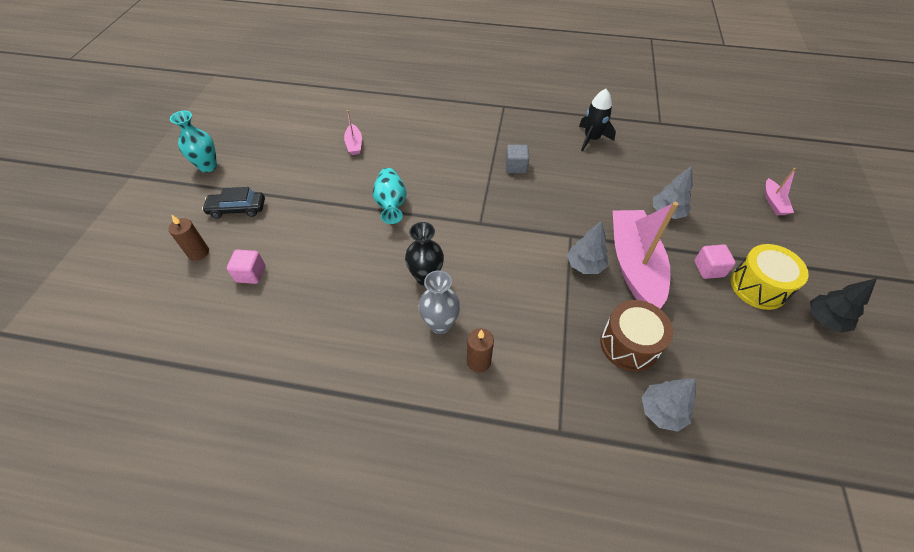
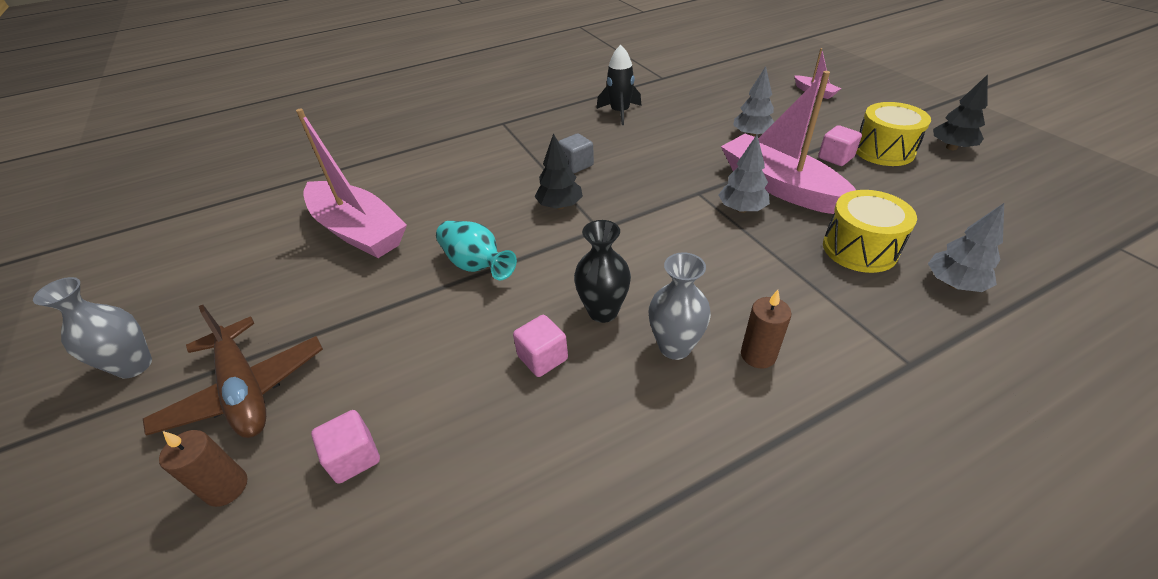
camera: 35 degrees left, 10 degrees down
(208, 166) = (134, 366): turquoise vase -> grey vase
(237, 209) = (245, 390): black car -> brown plane
(354, 144) = (358, 231): pink boat -> pink boat, size x2.28
(370, 282) = (542, 358): none -> pink cube
(474, 192) = (560, 206): none -> black tree
(629, 345) = (859, 249): brown drum -> yellow drum

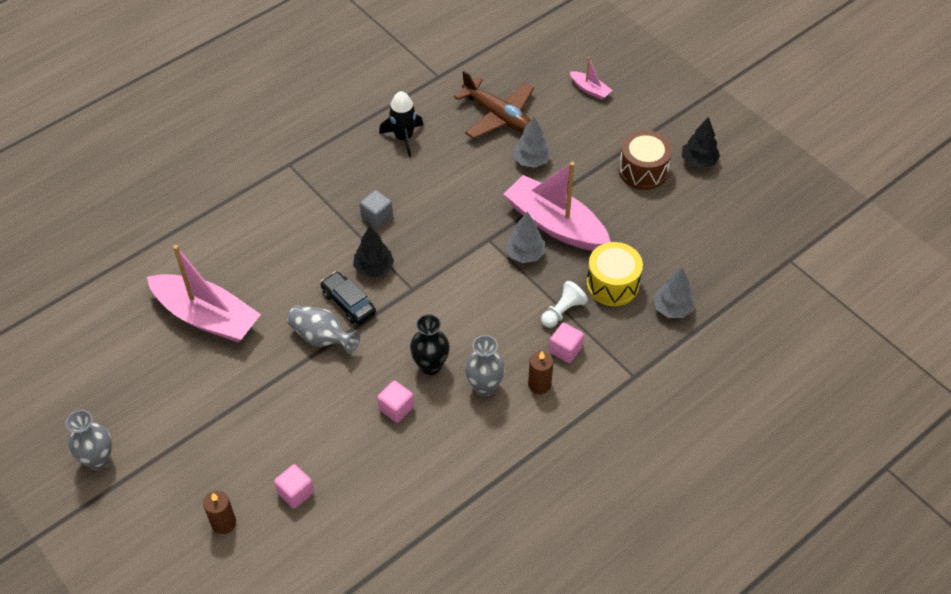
camera: 15 degrees left, 10 degrees up
(245, 390) = (195, 464): brown plane -> brown plane (498, 116)
(476, 265) = (322, 338): turquoise vase -> grey vase
(520, 234) = (348, 303): none -> black car
(791, 270) = (562, 311): none -> white pawn
(835, 158) = (602, 184): pink cube -> pink cube (565, 350)
(883, 151) = (643, 171): yellow drum -> brown drum

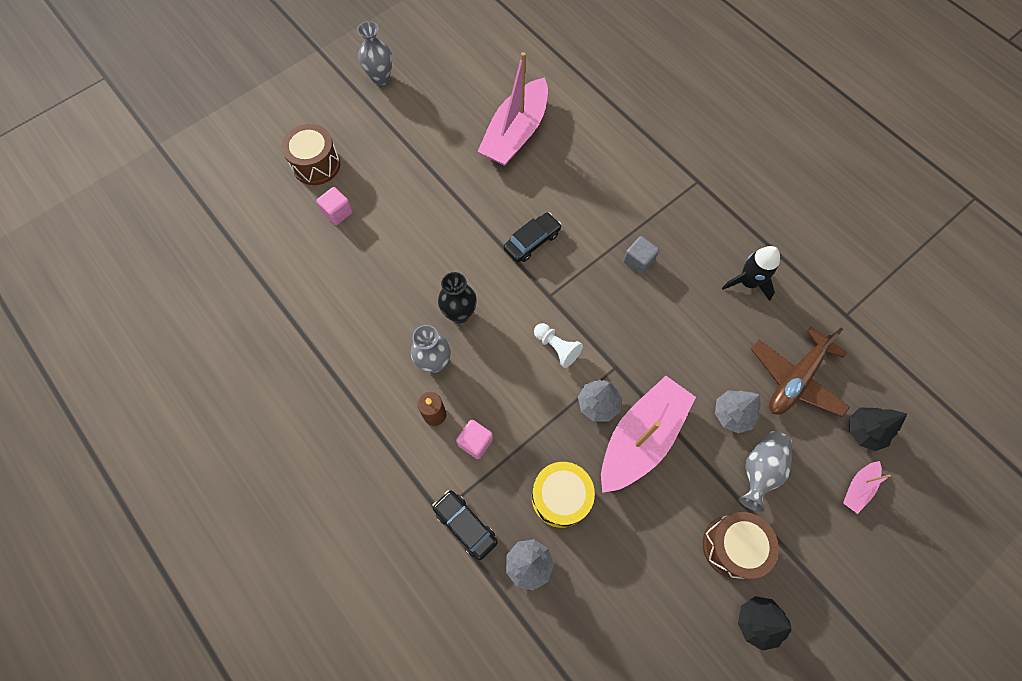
camera: 90 degrees right, 15 degrees up
(223, 523) = (316, 165): brown candle -> brown drum
(322, 338) = (492, 222): grey vase -> grey vase (759, 470)
(374, 268) = (573, 261): black tree -> black tree (864, 431)
(396, 408) = (415, 286): pink cube -> none
(562, 311) = (523, 441): white pawn -> white pawn (556, 348)
(643, 356) = (465, 525): none -> black car

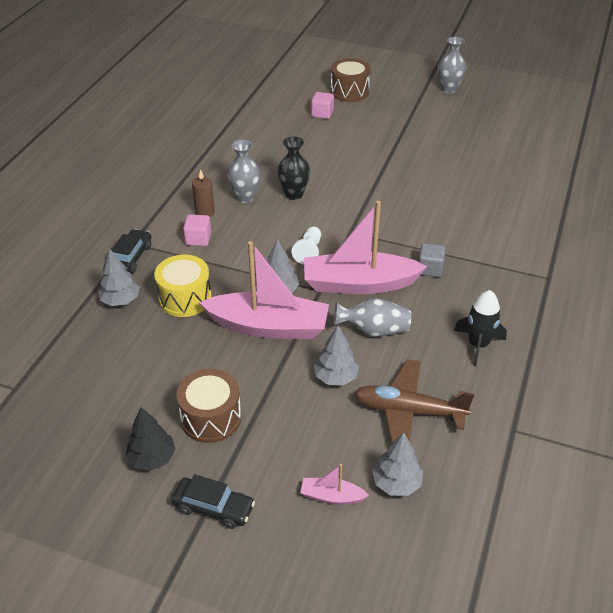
camera: 60 degrees right, 25 degrees down
(515, 134) = (475, 164): pink boat -> pink boat (358, 284)
(532, 241) = (389, 206): black car -> black car (213, 508)
(759, 470) = (295, 414): grey vase -> grey vase (374, 330)
(864, 431) = (396, 483): black tree -> grey tree

